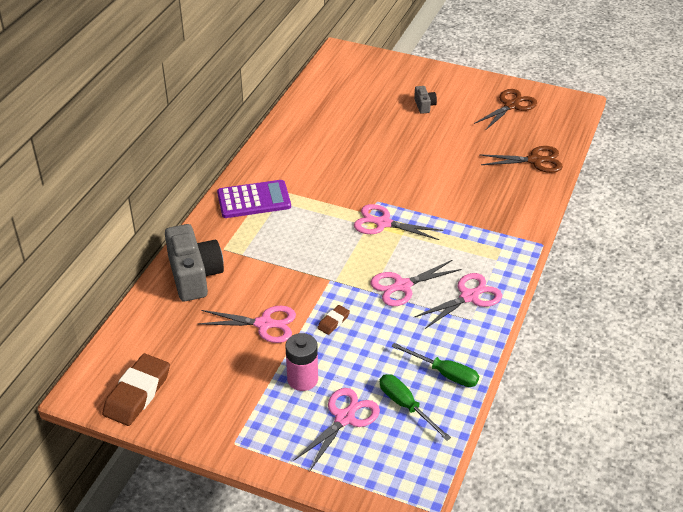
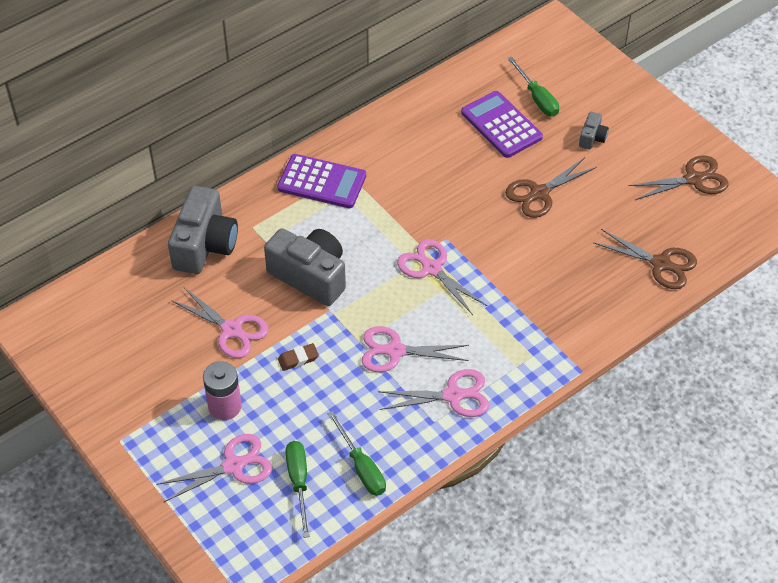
camera: 30 degrees right, 10 degrees up
(137, 393) = (72, 348): brown eraser -> none
(296, 263) = (310, 276): none -> grey camera
(356, 119) = (501, 125): none -> purple calculator
(366, 96) = (537, 98): none -> green screwdriver
(418, 150) = (539, 193): none -> brown scissors

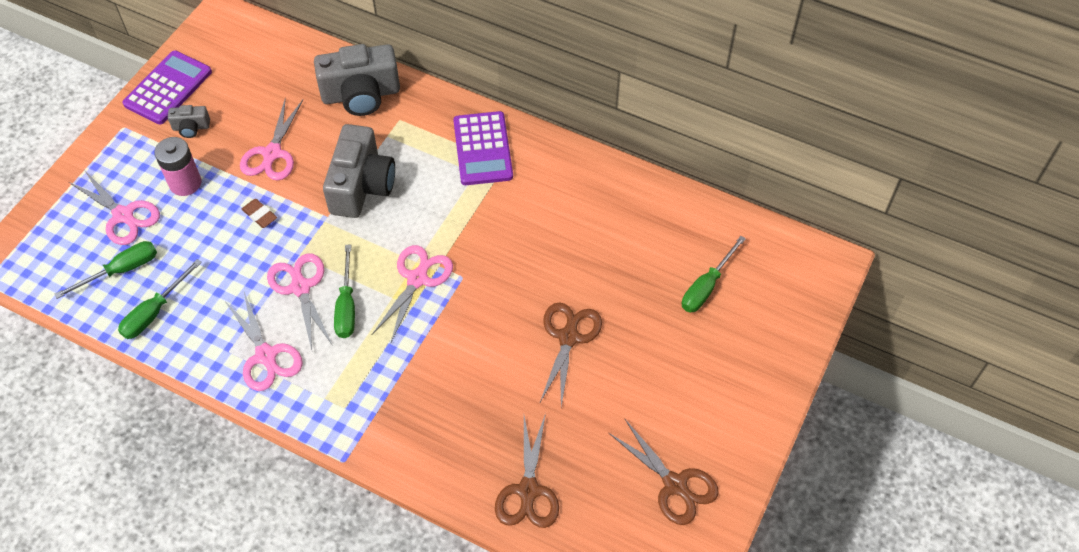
camera: 65 degrees right, 5 degrees up
(433, 325) = (346, 306): none -> green screwdriver
(501, 125) = (646, 268): purple calculator -> purple calculator (168, 88)
(539, 193) = (568, 337): brown scissors -> brown scissors turned 75 degrees clockwise
(592, 138) = (678, 360): grey camera -> grey camera (191, 127)

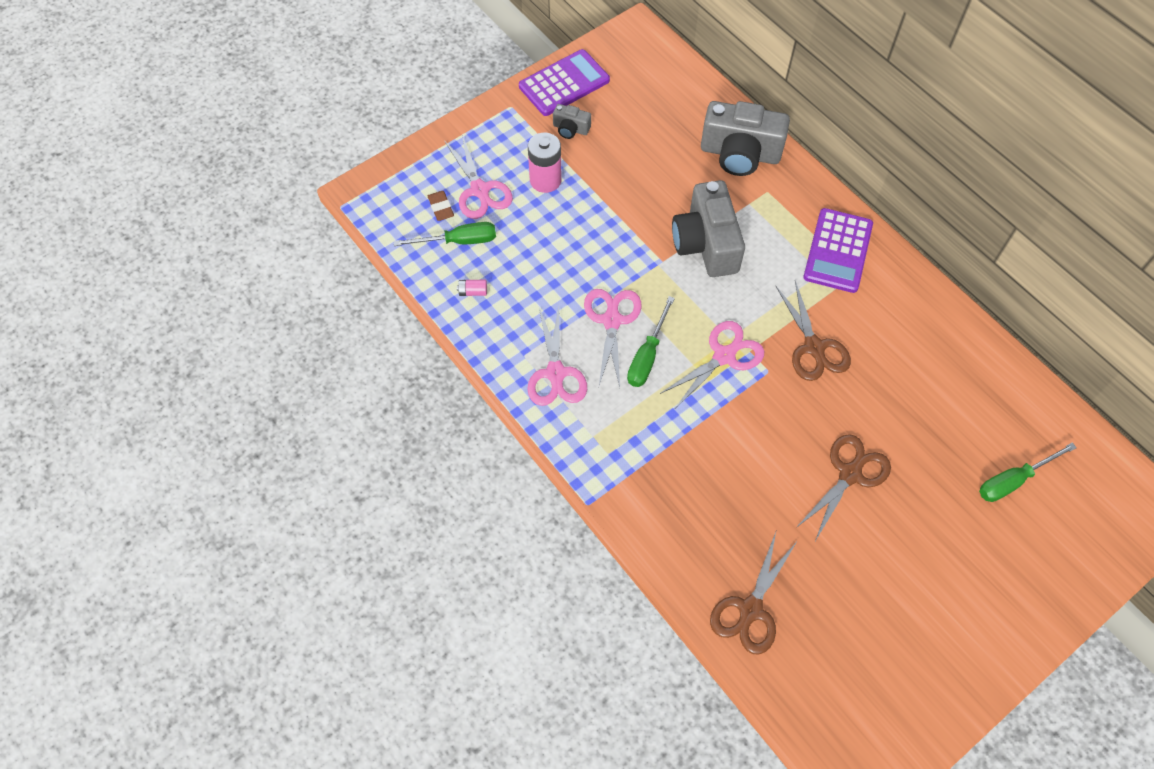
camera: 25 degrees right, 5 degrees up
(154, 312) = (473, 292): green screwdriver -> pink battery
(260, 215) = (601, 236): brown eraser -> brown eraser (441, 207)
(272, 153) = (635, 181): pink scissors -> none
(361, 186) = (706, 244): grey camera -> grey camera turned 135 degrees clockwise
(675, 484) = (899, 669): brown scissors -> brown scissors (814, 347)

